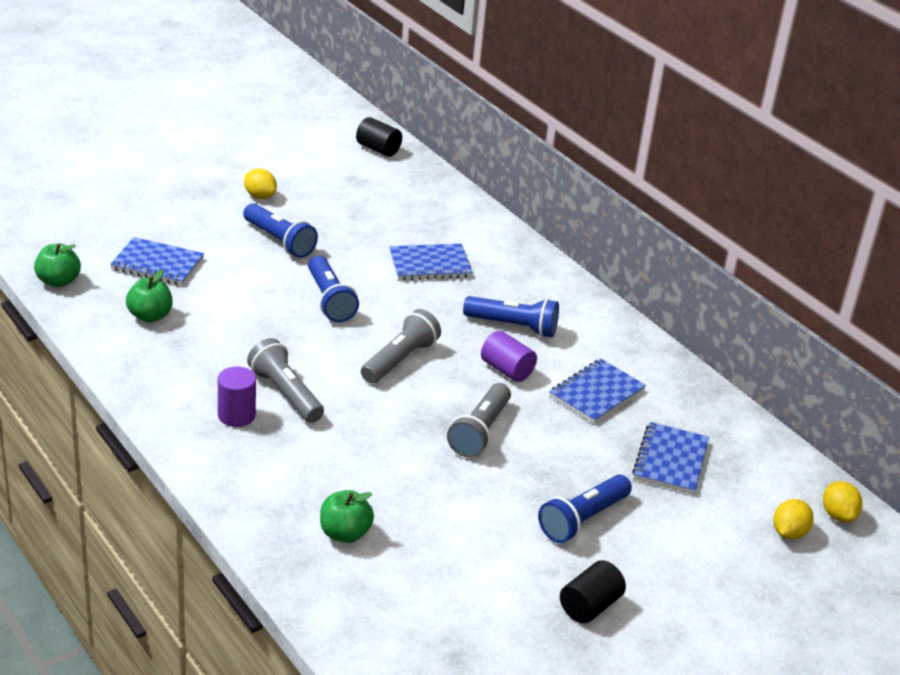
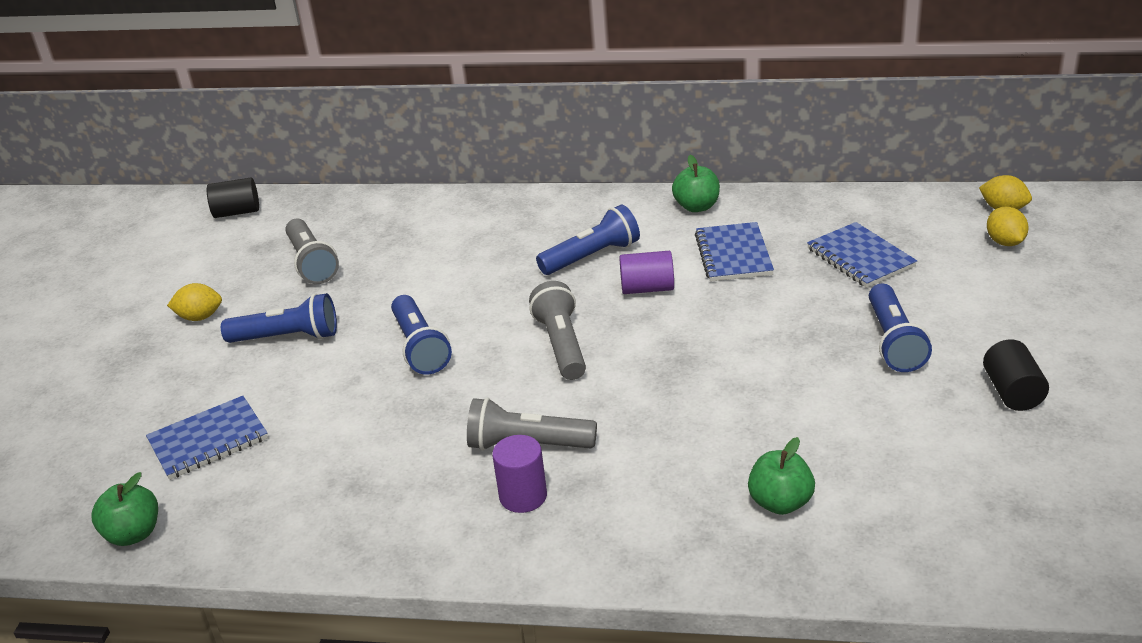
camera: 40 degrees left, 0 degrees up
(150, 316) = (287, 487): green apple -> green apple (697, 207)
(329, 300) = (420, 347): blue flashlight -> blue flashlight turned 45 degrees clockwise
(429, 264) = (446, 262): blue notebook -> none
(480, 432) = (716, 345): grey flashlight -> grey flashlight (311, 263)

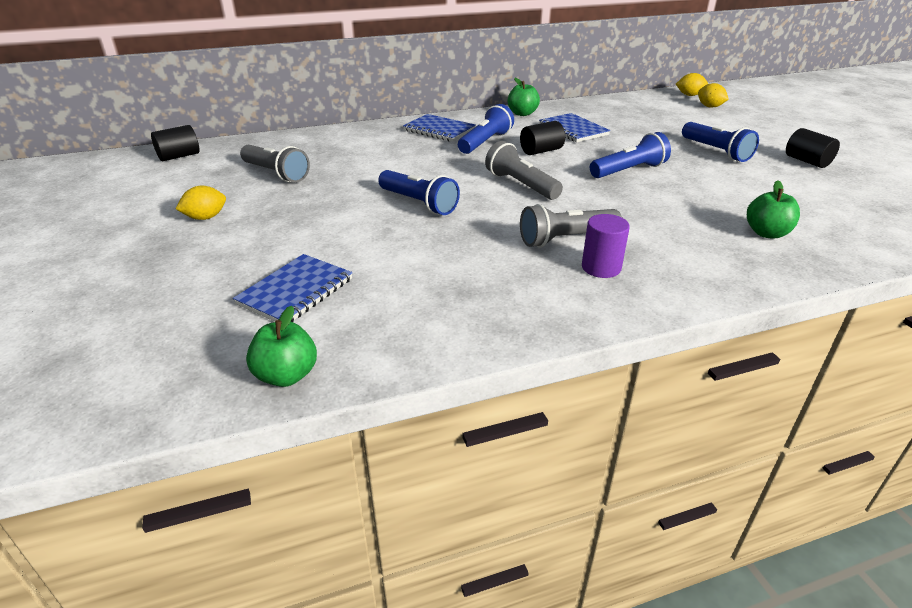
camera: 30 degrees left, 0 degrees up
(287, 337) = (301, 216): blue flashlight -> blue flashlight (629, 171)
(647, 288) = (541, 151): purple cylinder -> black cylinder
(860, 258) = (646, 122): blue notebook -> blue notebook (439, 130)

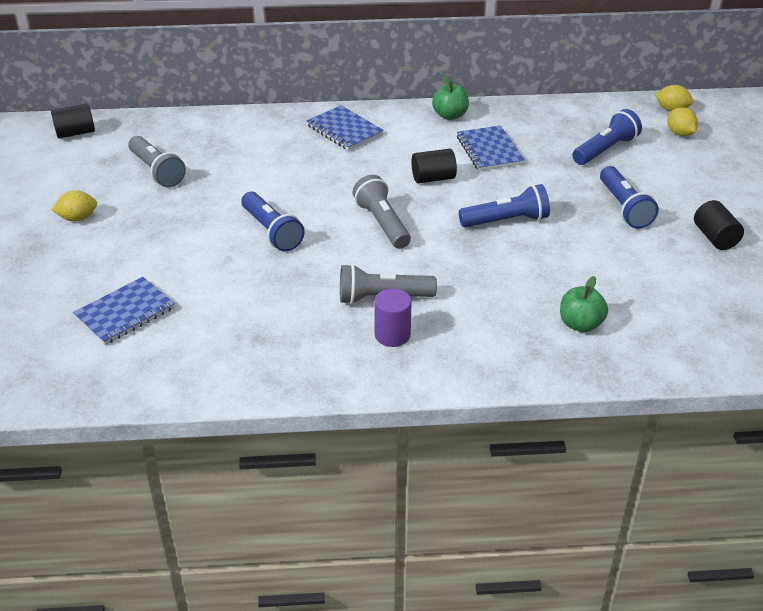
camera: 15 degrees right, 5 degrees up
(286, 375) = (91, 388): green apple -> none
(485, 142) = (382, 156): blue flashlight -> blue flashlight (605, 150)

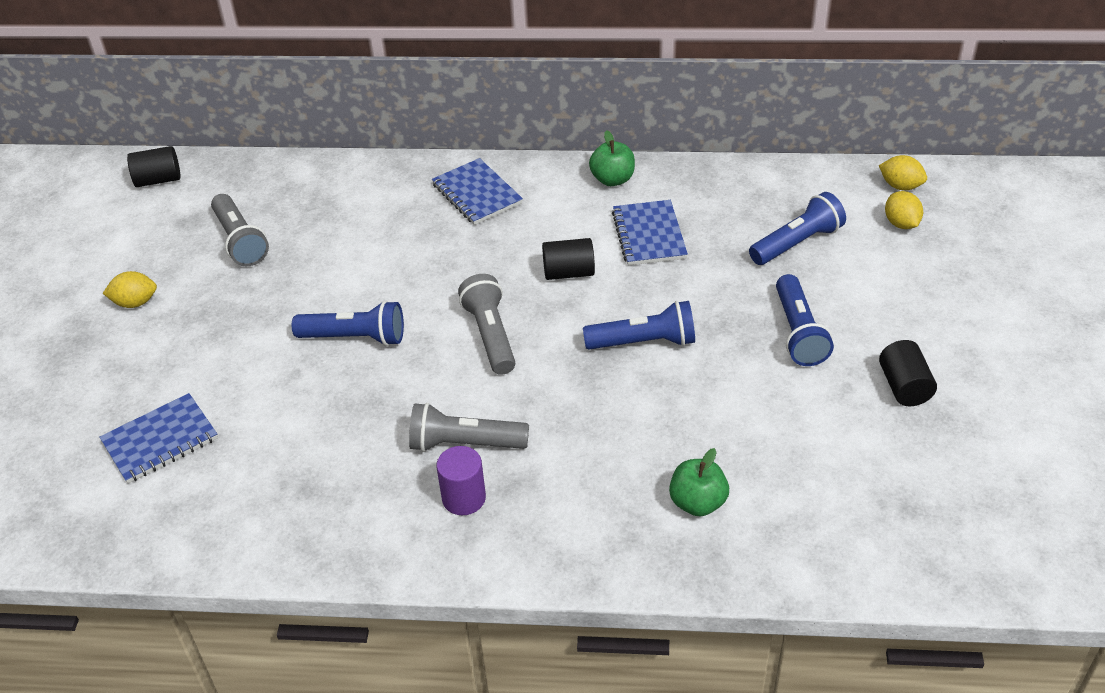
camera: 10 degrees right, 5 degrees up
(271, 231) = (355, 338): blue flashlight -> blue flashlight turned 60 degrees counterclockwise

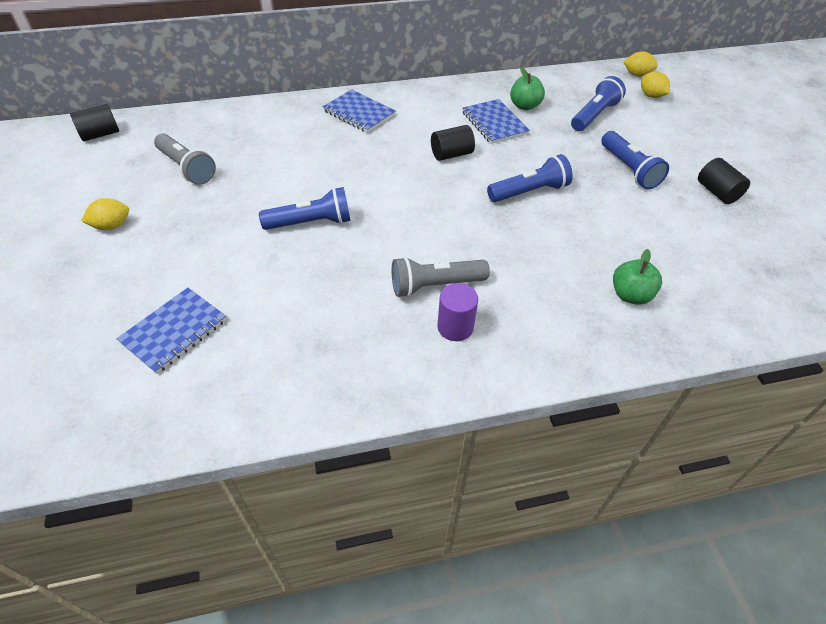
camera: 20 degrees left, 5 degrees up
(490, 335) = (416, 204): grey flashlight -> none
(612, 179) = (450, 93): green apple -> green apple (524, 106)

